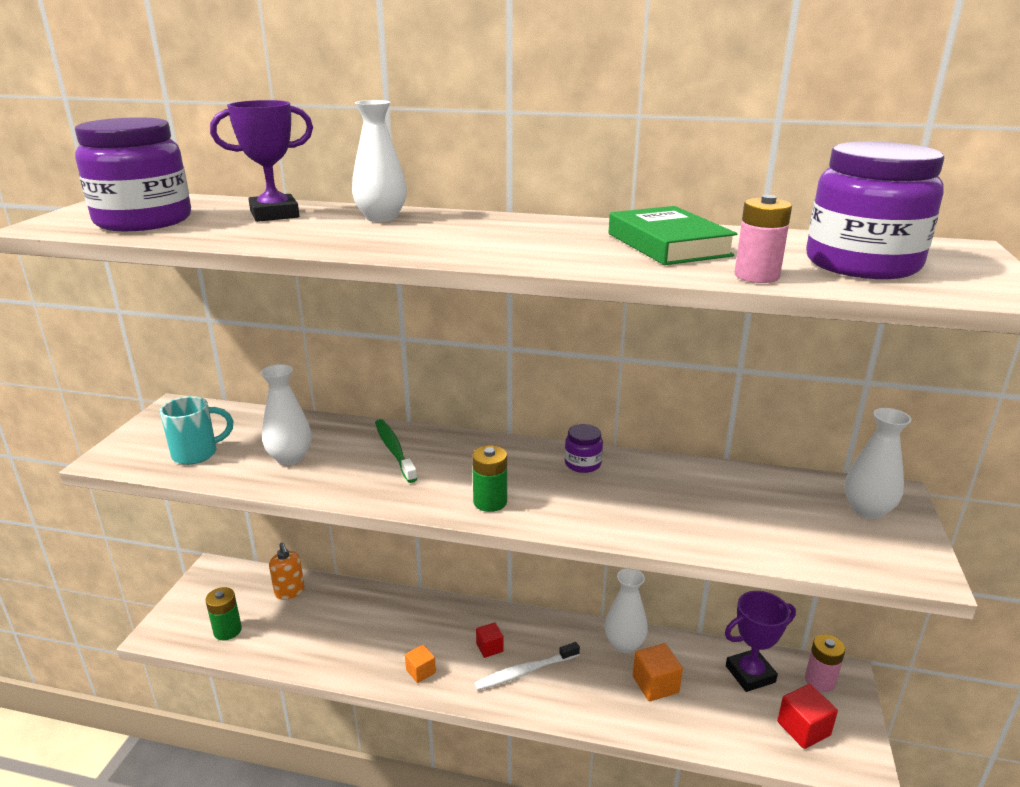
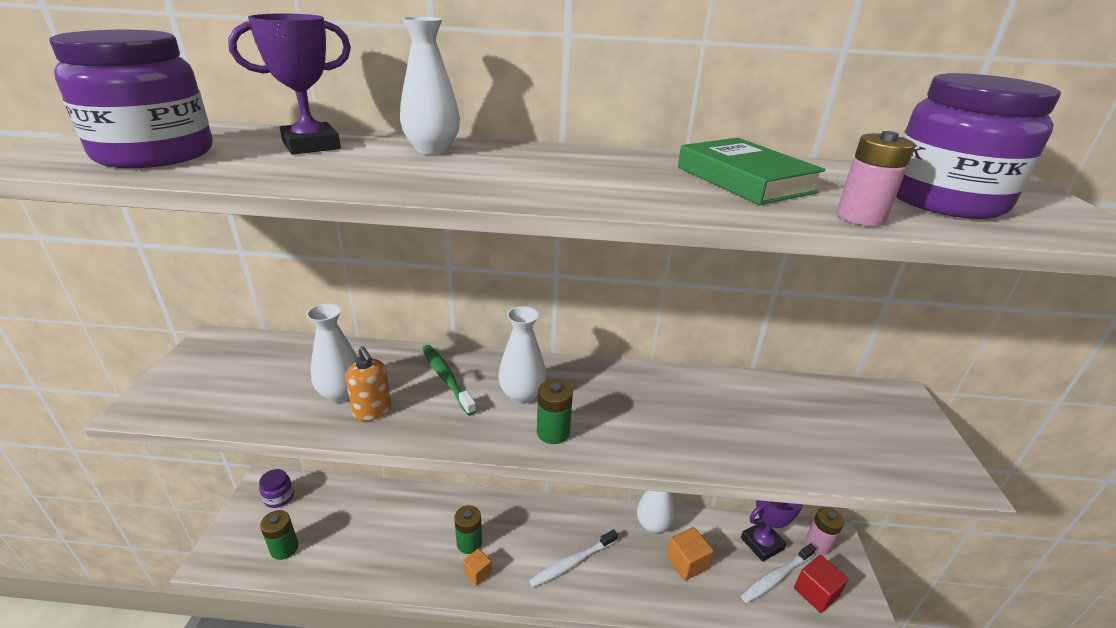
camera: 10 degrees left, 5 degrees up
(197, 454) = (240, 395): turquoise mug -> none
(289, 592) = (341, 500): orange soap dispenser -> orange soap dispenser (372, 410)
(416, 643) = (469, 543): none -> green battery
(489, 647) = (536, 541): red cube -> none
(582, 464) = (629, 382): purple jar -> purple jar (279, 497)
(759, 708) = (776, 577): none -> white toothbrush
(867, 510) = (889, 415): white vase -> white vase (522, 395)

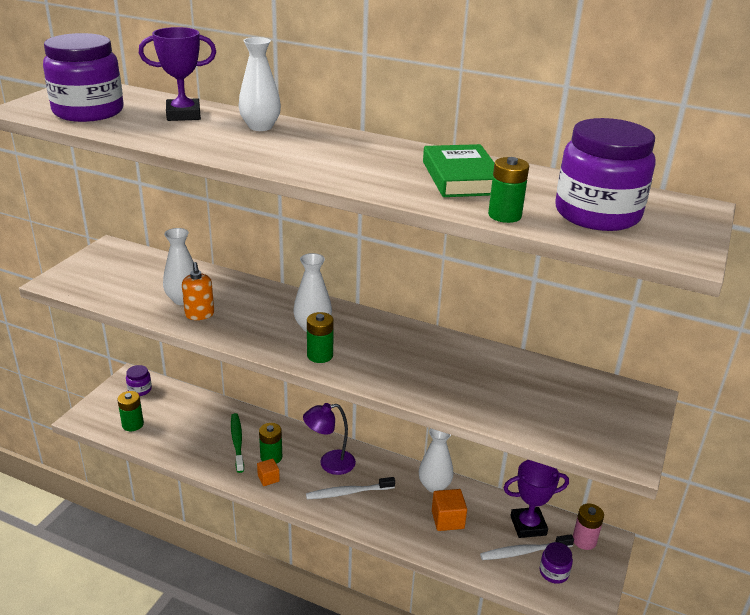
camera: 20 degrees right, 0 degrees up
(446, 378) = (262, 305): green toothbrush -> green toothbrush (237, 442)
(536, 531) = (330, 464): none -> purple lamp
(815, 592) = (554, 572): red cube -> purple jar
(860, 217) = (504, 215): pink battery -> green battery

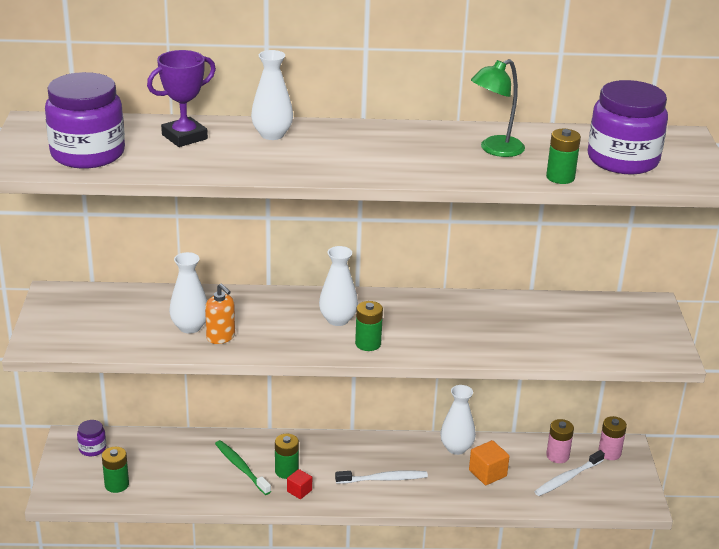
camera: 25 degrees left, 0 degrees up
(268, 478) = (299, 491): orange cube -> red cube
(330, 464) = (347, 459): purple lamp -> none
(348, 492) = (383, 479): white toothbrush -> white toothbrush turned 150 degrees counterclockwise
(461, 178) = (495, 149): green book -> green lamp
(528, 525) = (557, 456): purple trophy -> pink battery
(554, 572) = (601, 486): purple jar -> none

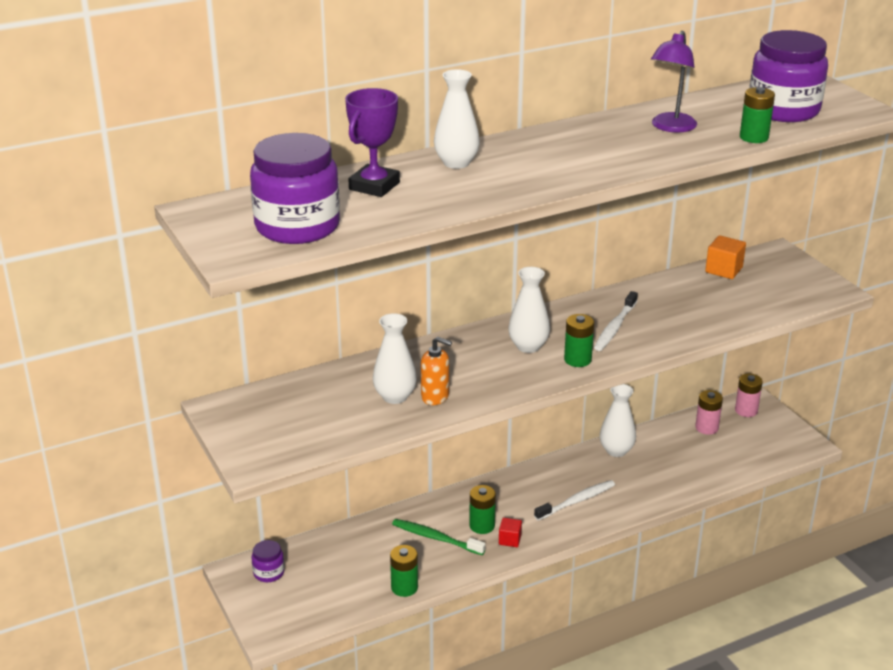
camera: 25 degrees left, 0 degrees up
(117, 485) = (326, 599): green battery -> green battery (404, 587)
(487, 473) = (662, 463): orange cube -> orange cube (723, 270)
(495, 149) = (670, 127): green lamp -> purple lamp
(567, 478) = (731, 444): white toothbrush -> white toothbrush (615, 327)

